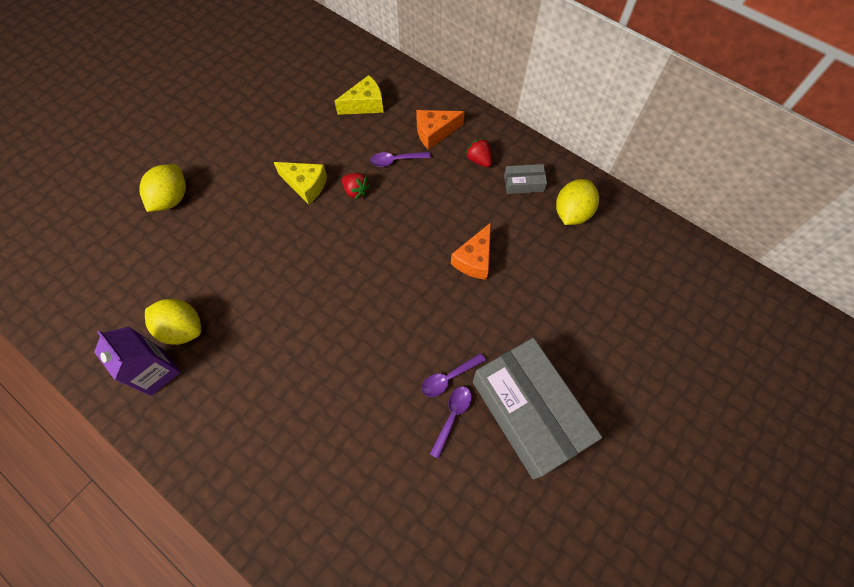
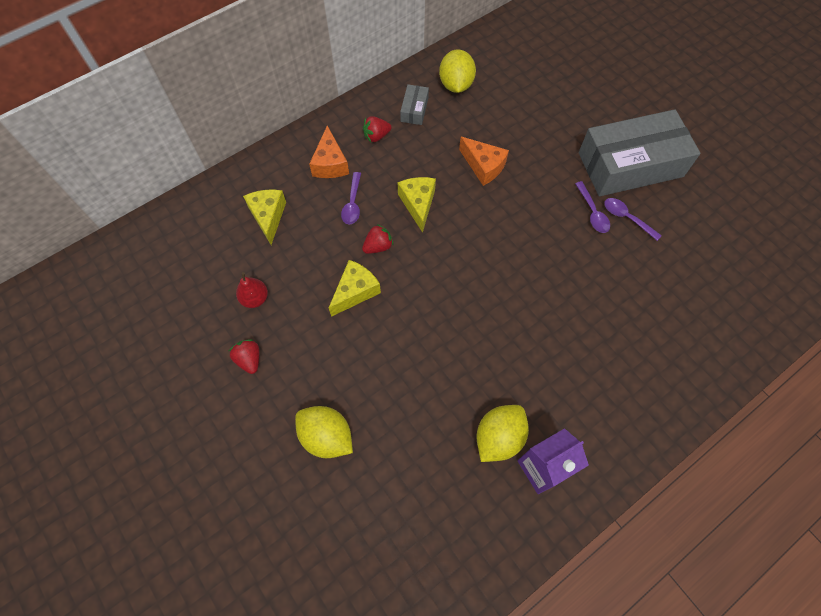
camera: 75 degrees left, 0 degrees up
(230, 130) = (249, 359): none -> red strawberry
(285, 118) = (255, 298): none -> red pear
(411, 212) = (418, 204): none -> yellow cheese
(572, 213) = (456, 85): yellow lemon -> yellow lemon turned 45 degrees clockwise

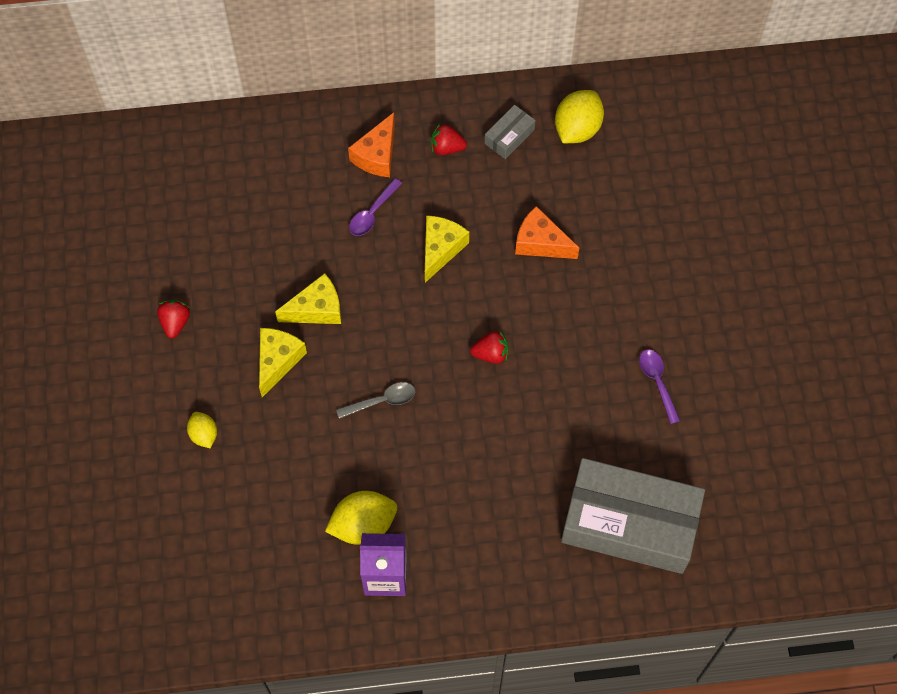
camera: 30 degrees right, 0 degrees up
(255, 298) = (215, 264): red pear -> none
(268, 217) = (277, 183): yellow cheese -> yellow cheese (278, 361)
(326, 436) = (204, 434): yellow lemon -> yellow lemon, size x0.57
(378, 246) = (369, 274): red strawberry -> red strawberry (491, 354)
(448, 333) = (382, 401): none -> grey spoon
(483, 166) = (540, 242): orange cheese -> orange cheese turned 135 degrees clockwise
(592, 212) = (624, 356): purple spoon -> none
(630, 164) = (708, 325): grey box -> grey box (629, 523)

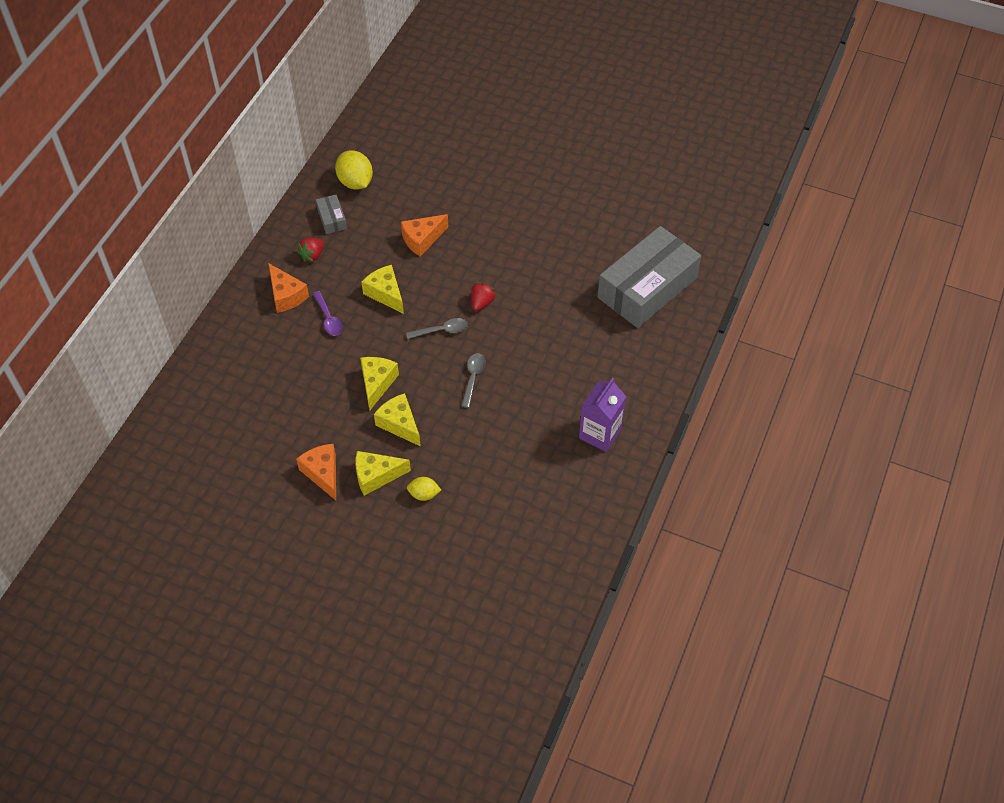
camera: 60 degrees left, 10 degrees down
(175, 322) = (323, 473): red strawberry -> orange cheese
(200, 375) = (376, 476): none -> yellow cheese
(363, 525) = (556, 430): yellow lemon -> none
(426, 333) = (441, 330): none -> grey spoon
(657, 382) = (562, 228): purple spoon -> none

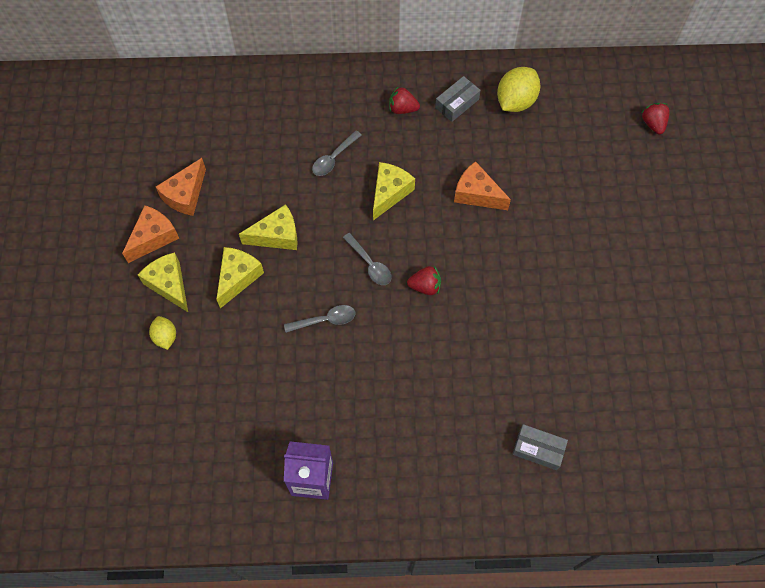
camera: 65 degrees right, 10 degrees up
(286, 295) = (342, 110): orange cheese -> orange cheese (185, 195)
(328, 318) = (334, 158): purple spoon -> grey spoon
(430, 112) = (653, 124): none -> red strawberry
(647, 288) = (538, 449): grey box -> grey box, size x0.41

